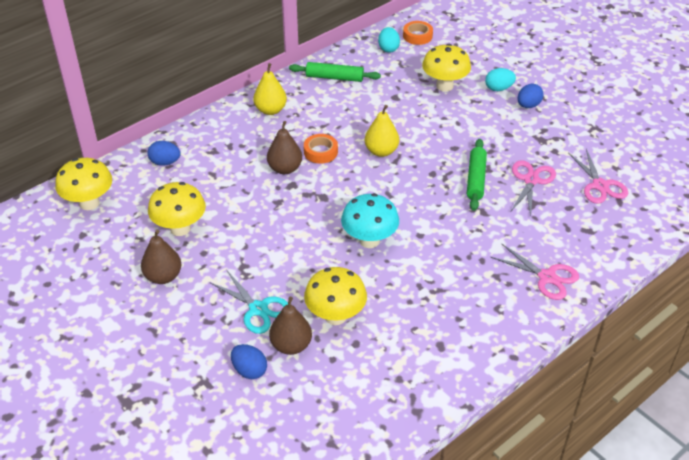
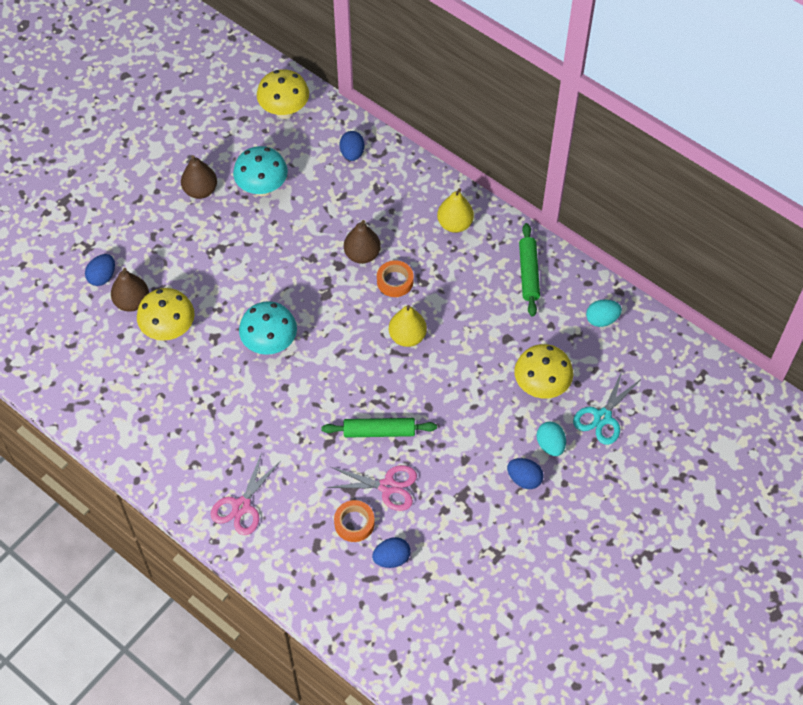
camera: 80 degrees right, 15 degrees up
(180, 228) = (262, 188): yellow mushroom -> turquoise mushroom
(258, 309) = (171, 269): turquoise scissors -> turquoise scissors (602, 417)
(417, 36) = (638, 347): orange tape -> orange tape (354, 523)
(600, 186) = (391, 558): pink scissors -> blue egg

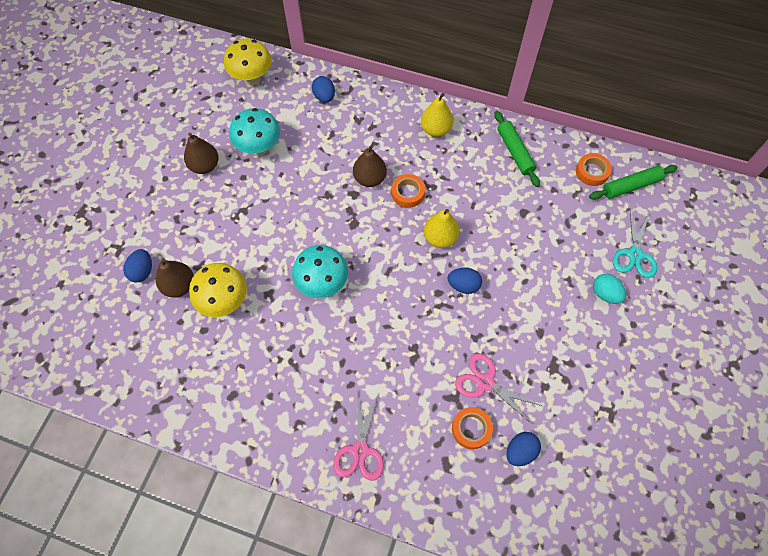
camera: 20 degrees left, 5 degrees up
(379, 431) = (454, 332): green rolling pin -> green rolling pin (631, 186)
(387, 487) = (485, 382): pink scissors -> pink scissors turned 135 degrees counterclockwise
(524, 479) = (598, 332): blue egg -> blue egg (463, 285)
(541, 386) = (572, 245): yellow mushroom -> none
(601, 319) = (592, 172): turquoise egg -> orange tape

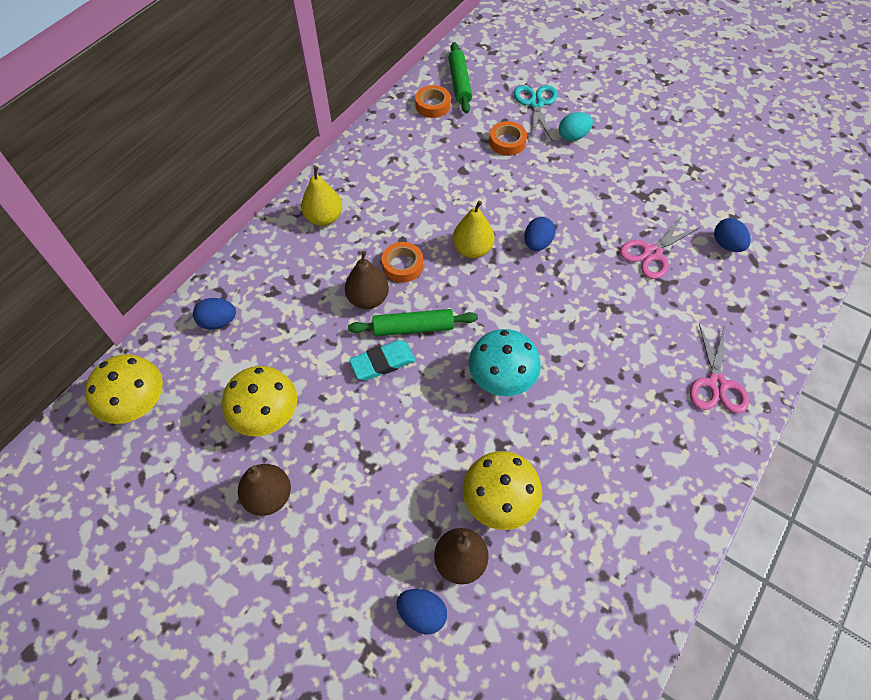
camera: 75 degrees left, 5 degrees down
(259, 148) = (268, 417): turquoise mushroom -> yellow mushroom
(317, 202) = (382, 362): none -> turquoise eraser
(360, 451) = (716, 384): pink scissors -> pink scissors turned 75 degrees clockwise
(471, 429) = (700, 278): orange tape -> orange tape (507, 142)
(515, 152) = (384, 157): green rolling pin -> green rolling pin (413, 327)
(634, 255) = (536, 103): turquoise scissors -> turquoise scissors turned 120 degrees counterclockwise

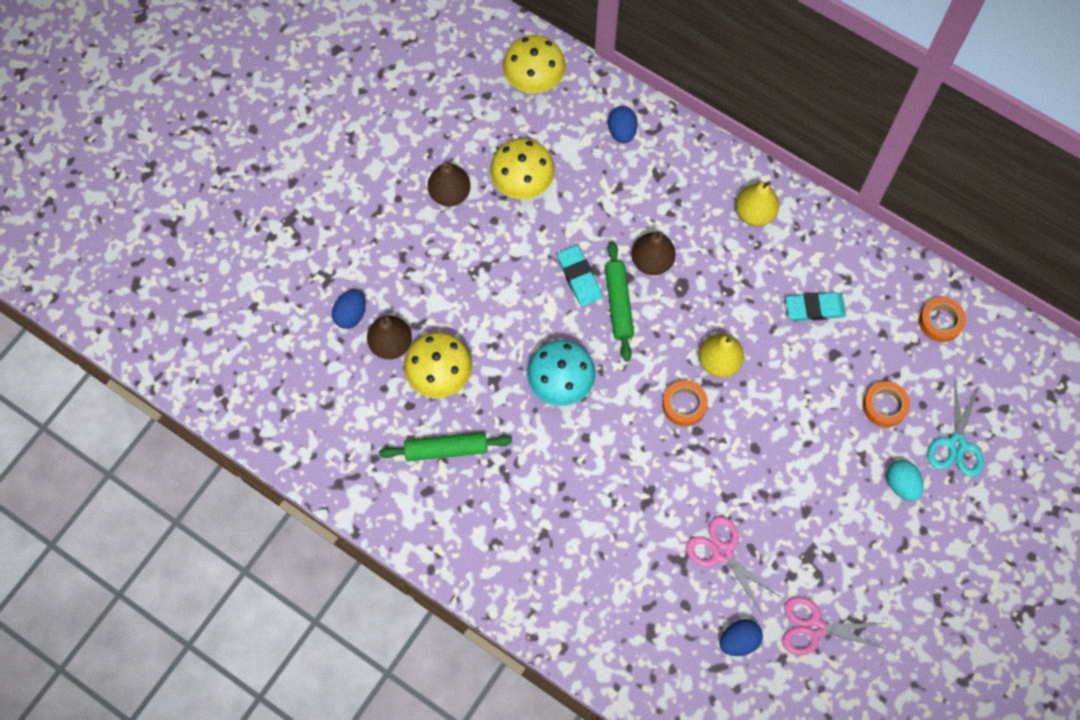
camera: 90 degrees right, 10 degrees up
(402, 265) = (695, 292): orange tape -> orange tape (684, 405)
(420, 181) = (814, 308): none -> turquoise eraser
(459, 83) = (984, 353): green rolling pin -> green rolling pin (446, 449)
(536, 103) = (956, 444): turquoise scissors -> turquoise scissors turned 105 degrees clockwise
(537, 243) = (730, 429): blue egg -> none
(716, 384) = (557, 591): pink scissors -> pink scissors (814, 627)

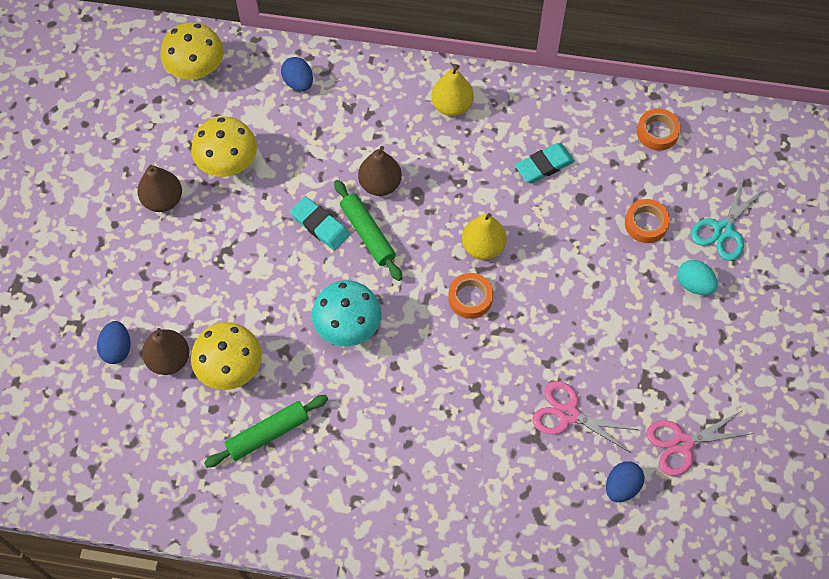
camera: 25 degrees left, 5 degrees down
(956, 444) = (723, 230): turquoise scissors -> turquoise scissors turned 45 degrees clockwise

